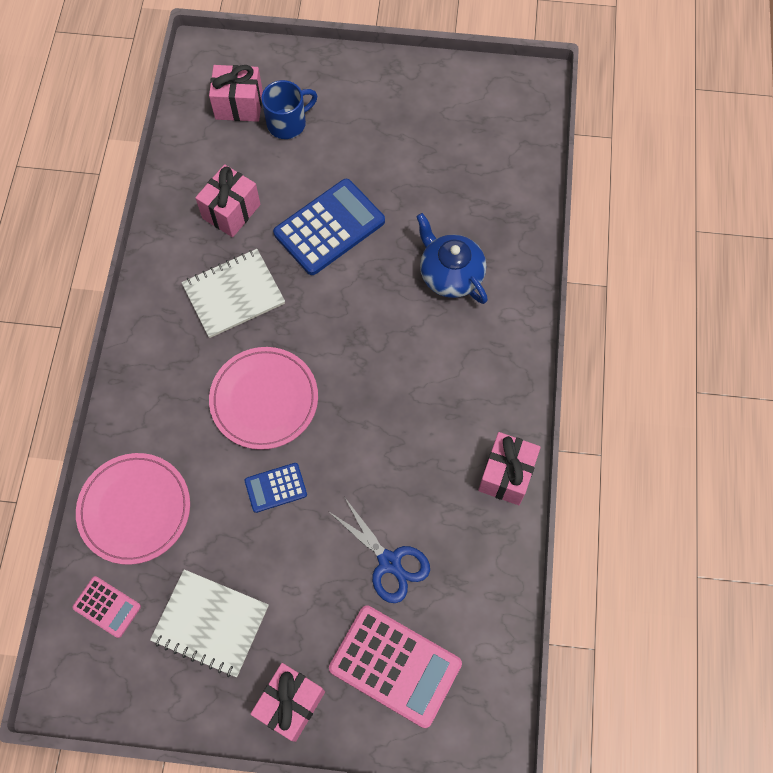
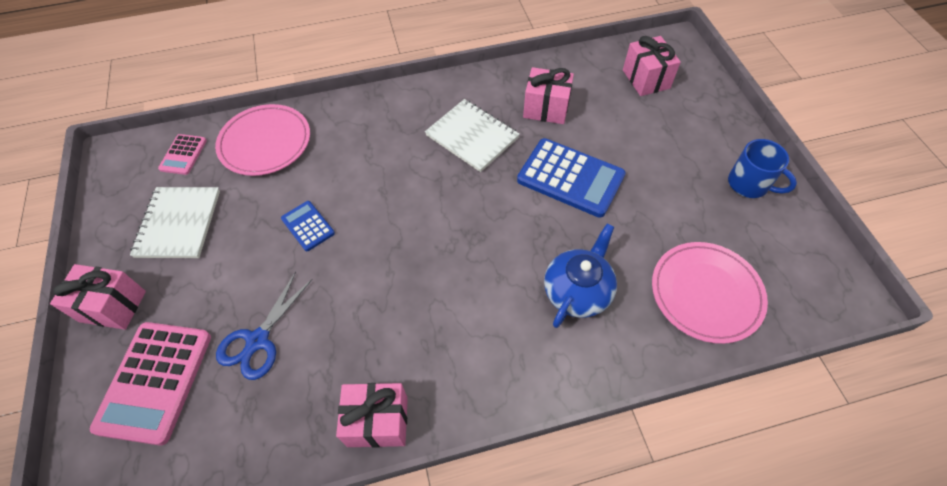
camera: 70 degrees right, 10 degrees down
(264, 399) = (385, 190): pink plate -> pink plate (706, 293)
(288, 123) = (652, 115): blue mug -> blue mug (749, 184)

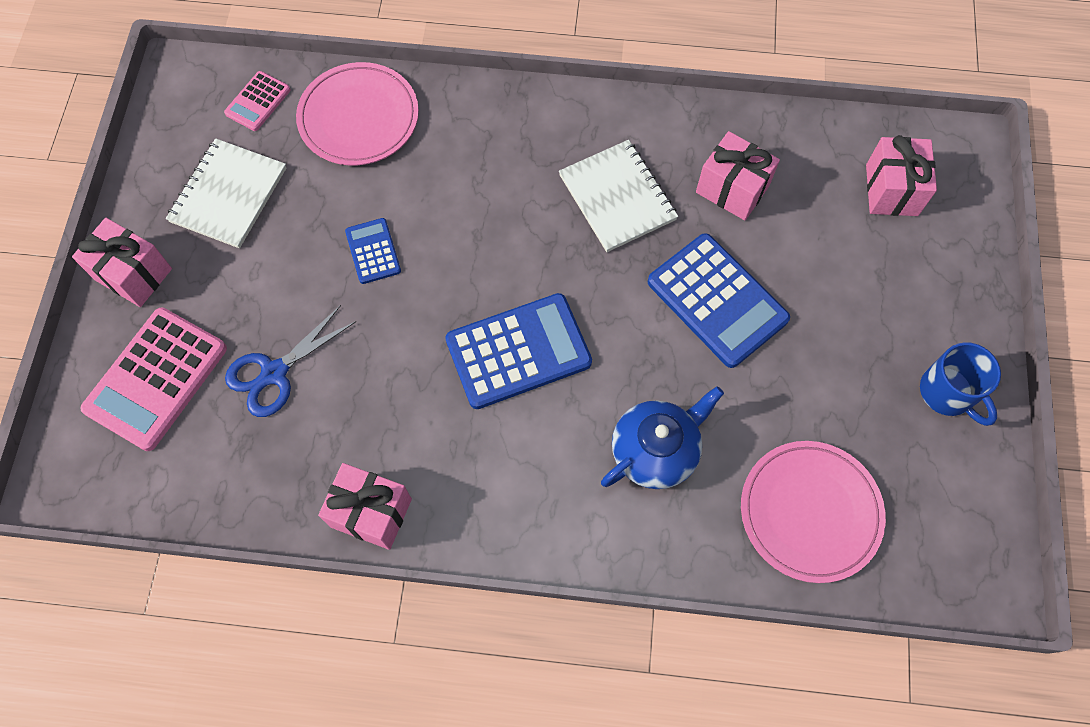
camera: 20 degrees right, 10 degrees up
(446, 258) = (518, 351): none -> blue calculator

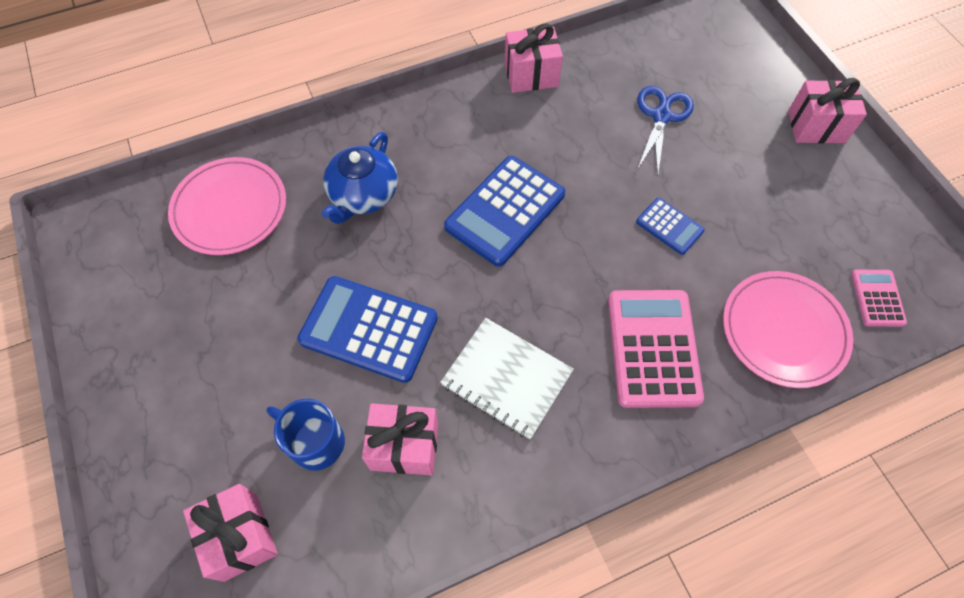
camera: 150 degrees right, 5 degrees down
(156, 379) = (731, 78): pink calculator -> pink calculator (653, 348)
(228, 195) = (815, 211): white notebook -> none
(948, 393) = (137, 350): blue mug -> blue mug (315, 442)

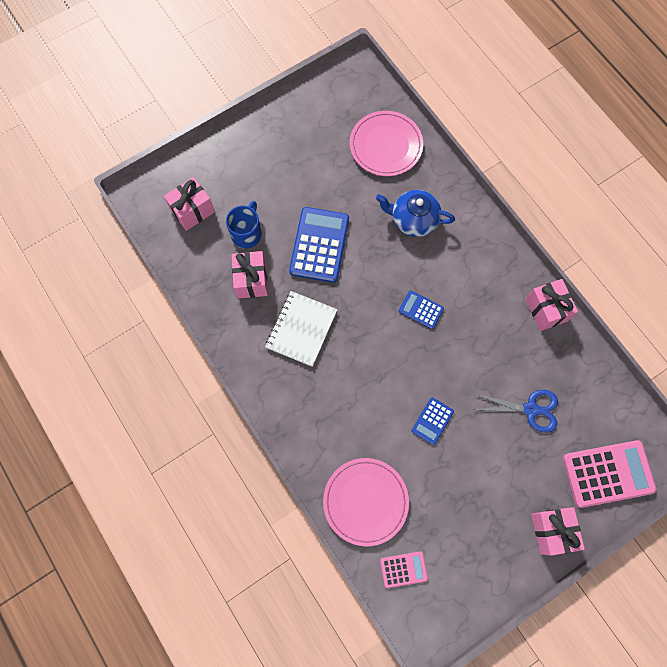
camera: 80 degrees right, 10 degrees up
(505, 211) = (421, 310): blue calculator -> blue calculator, size x0.52
(653, 348) = (337, 415): pink calculator -> pink calculator (608, 473)

